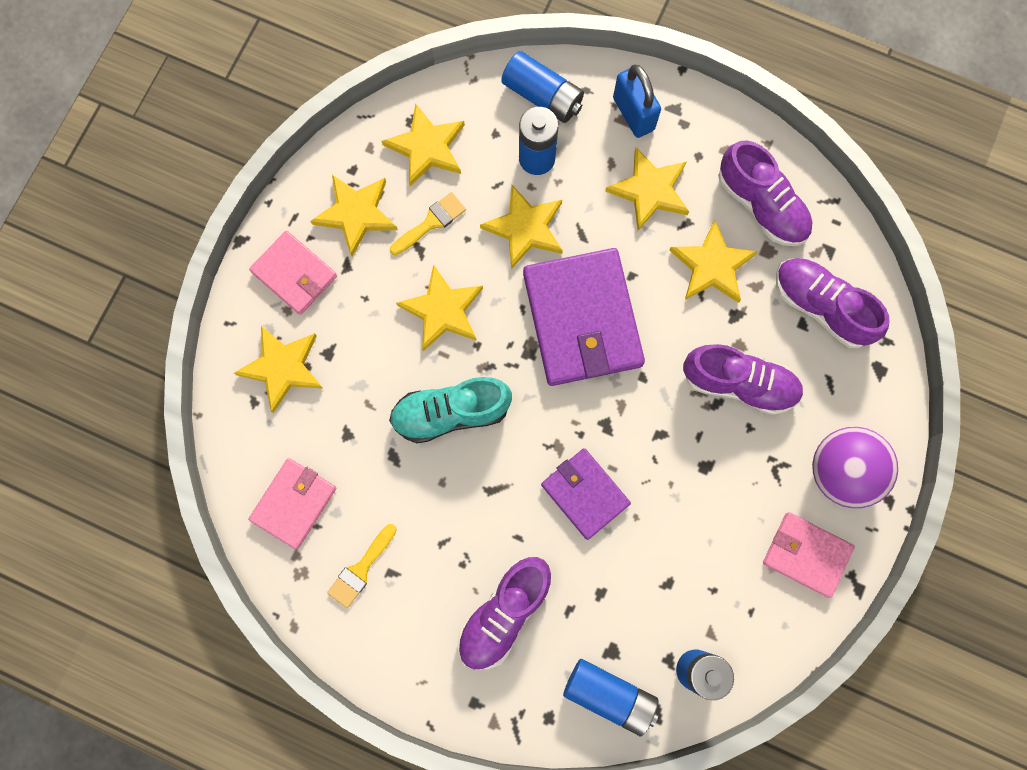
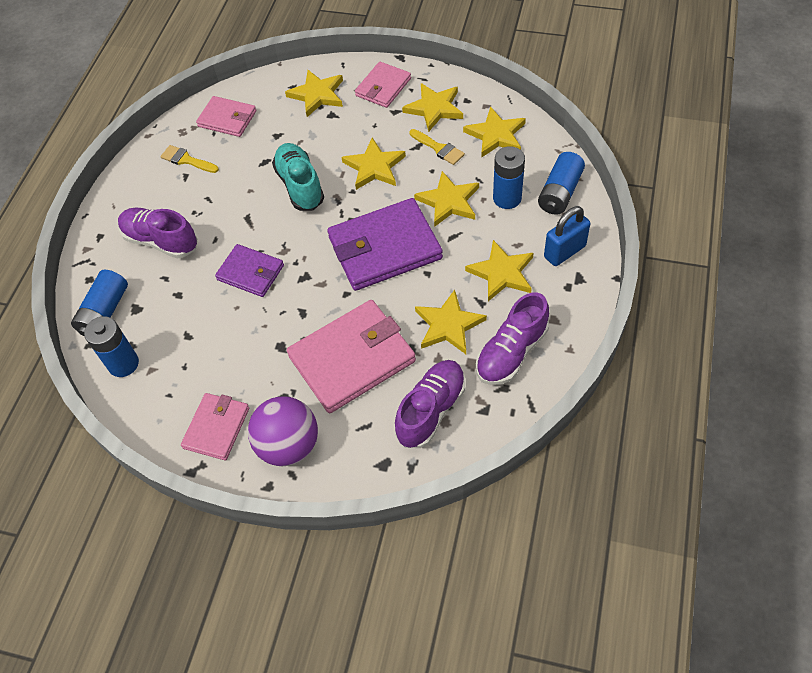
camera: 85 degrees right, 20 degrees down
(585, 494) = (250, 273): purple wallet -> purple wallet turned 75 degrees clockwise
(739, 384) = (352, 359): purple shoe -> pink wallet

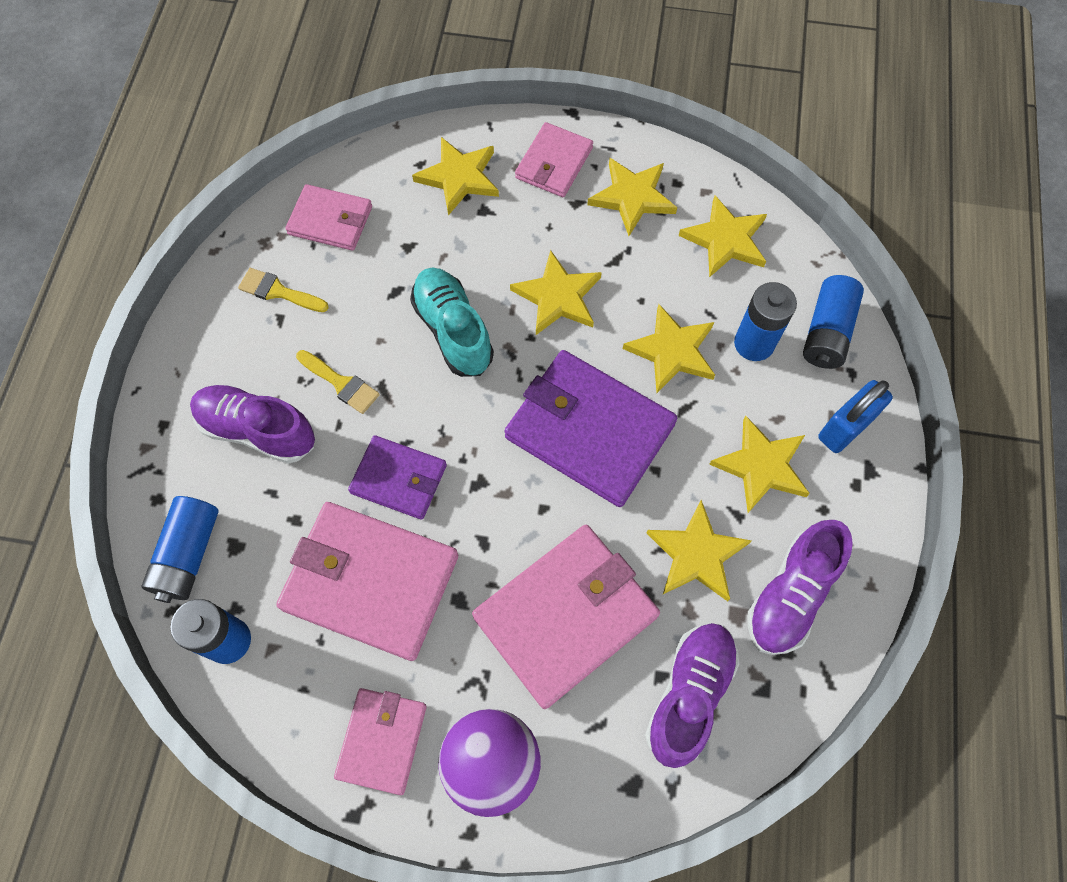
camera: 10 degrees left, 10 degrees up
(223, 333) = (370, 582): none -> pink wallet
(385, 248) = (590, 430): purple wallet -> purple wallet turned 60 degrees clockwise
(438, 148) = (647, 263): yellow brush -> yellow brush (341, 383)

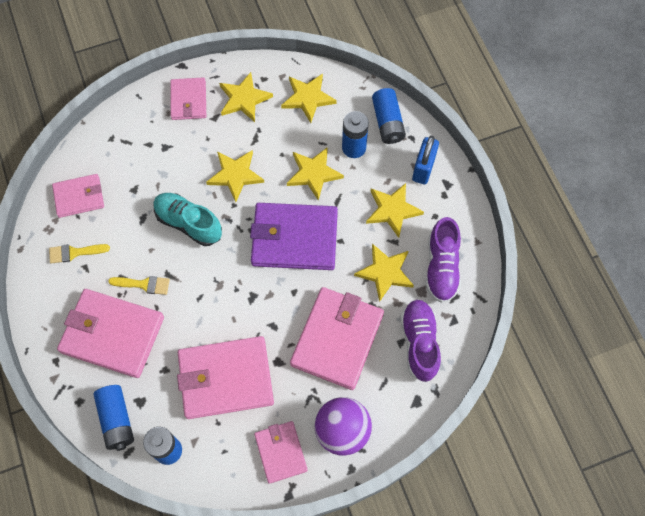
camera: 30 degrees left, 0 degrees up
(257, 430) = (112, 334): purple shoe -> pink wallet
(398, 479) = (208, 318): purple wallet -> none
(459, 177) = (139, 135): yellow star -> none

